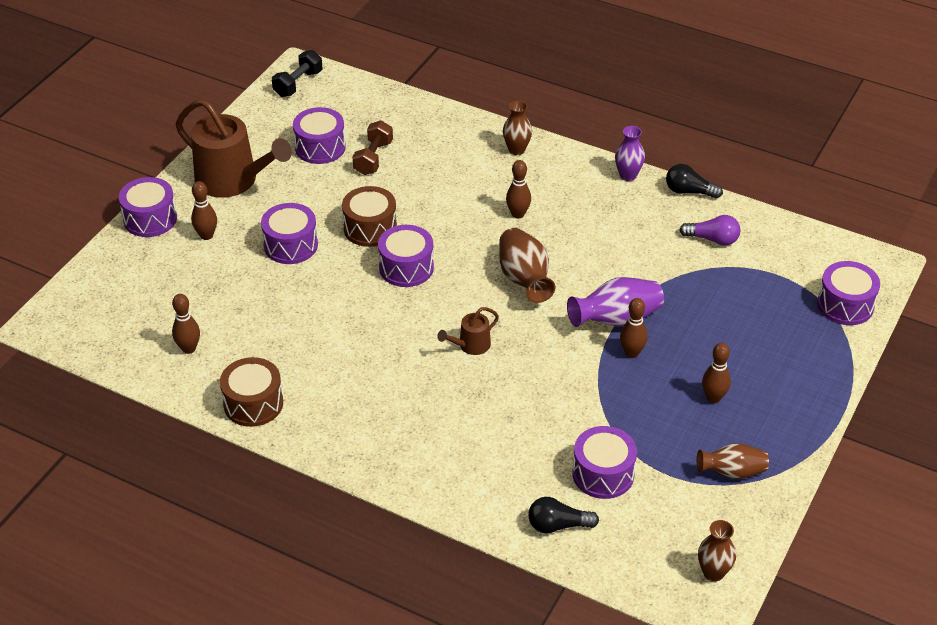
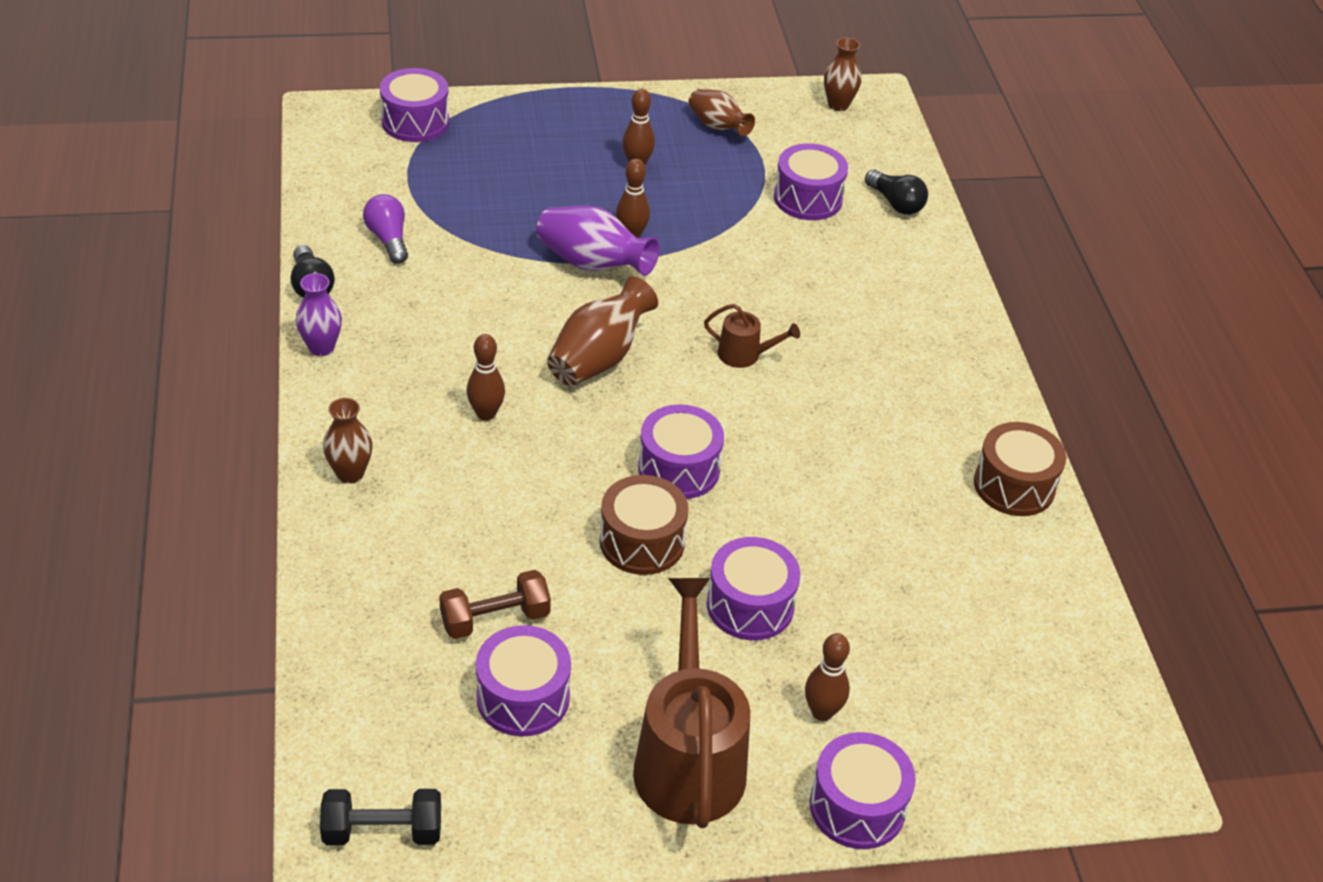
camera: 130 degrees left, 0 degrees up
(189, 348) = (1011, 596): brown bowling pin -> none

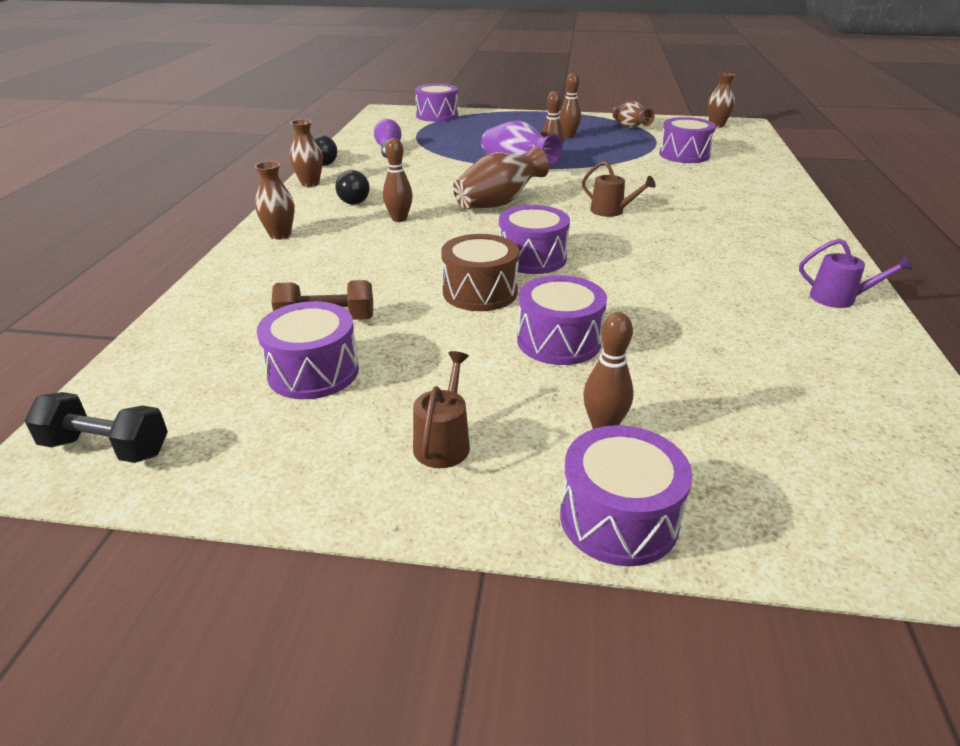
camera: 20 degrees right, 10 degrees down
(321, 347) = (310, 183): purple vase -> brown vase
(688, 759) = (443, 442): brown watering can -> brown watering can, size x0.46
(895, 203) = (750, 161): black light bulb -> black light bulb (351, 199)
(1014, 486) = (839, 298): brown drum -> purple watering can

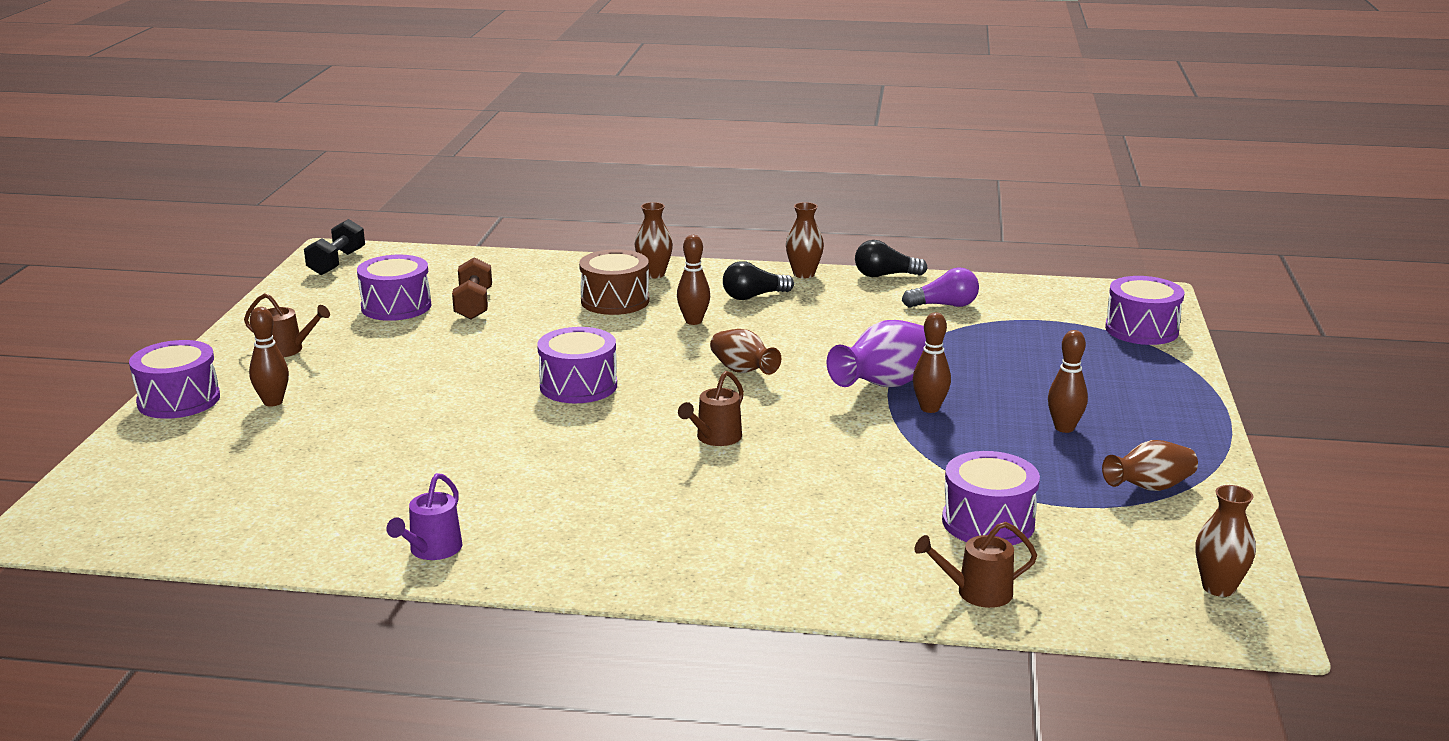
camera: 90 degrees right, 10 degrees down
(480, 292) = (506, 361): brown drum -> brown drum (615, 301)
(498, 203) = (743, 371): brown vase -> brown vase, size x0.66
(559, 341) = (403, 392): purple drum -> none
(756, 160) = (977, 592): none -> brown watering can

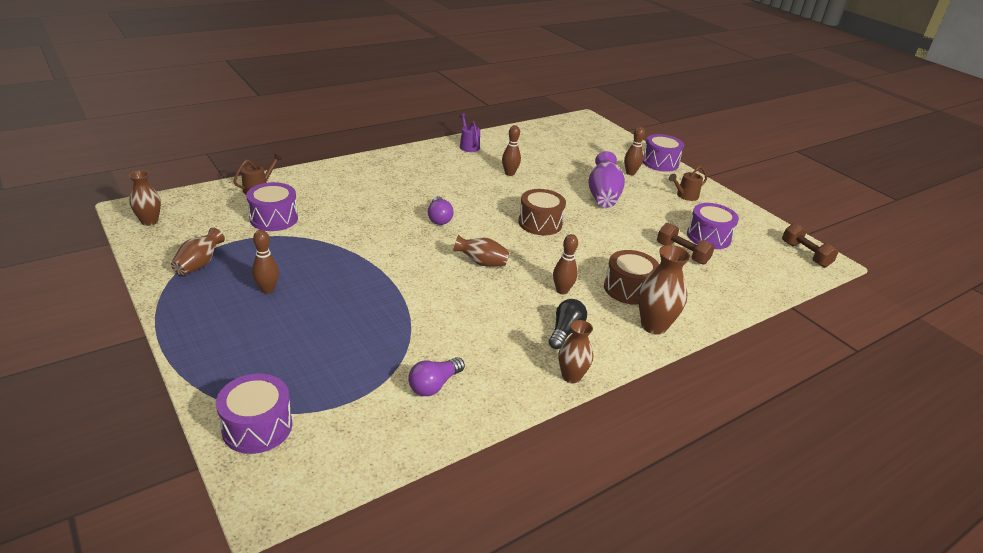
camera: 135 degrees right, 10 degrees up
(336, 263) = (805, 254): black dumbbell -> brown dumbbell
(578, 386) = (540, 223): purple drum -> brown drum
(654, 274) = (654, 326): brown vase -> brown vase, size x1.51
(715, 438) = (439, 218): brown watering can -> purple light bulb
(885, 275) = (516, 407): black light bulb -> none
(886, 384) = (396, 284): purple vase -> purple vase (603, 196)
(929, 408) = (355, 275): brown bowling pin -> brown bowling pin (509, 173)

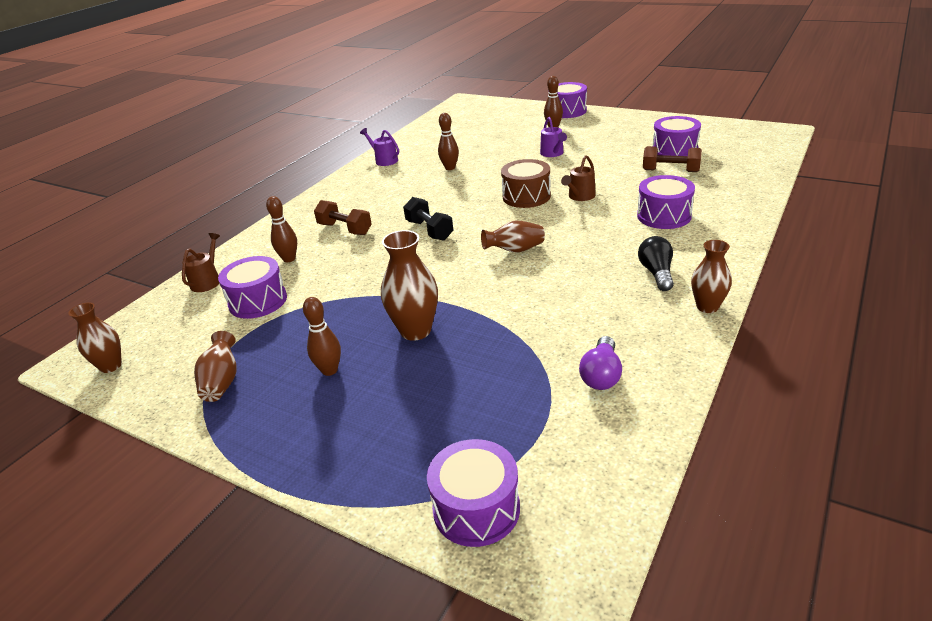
camera: 20 degrees left, 0 degrees up
(439, 218) = (429, 230): purple light bulb -> black dumbbell
(562, 290) = (612, 242): brown bowling pin -> brown bowling pin (289, 259)
(603, 196) = (553, 153): purple vase -> purple watering can
(628, 289) = (664, 216): brown drum -> purple drum
(654, 326) = (720, 235): brown vase -> brown vase (415, 331)
(685, 196) = (618, 127): brown watering can -> brown watering can (580, 196)
(805, 254) = (759, 133): brown dumbbell -> brown dumbbell (345, 229)

